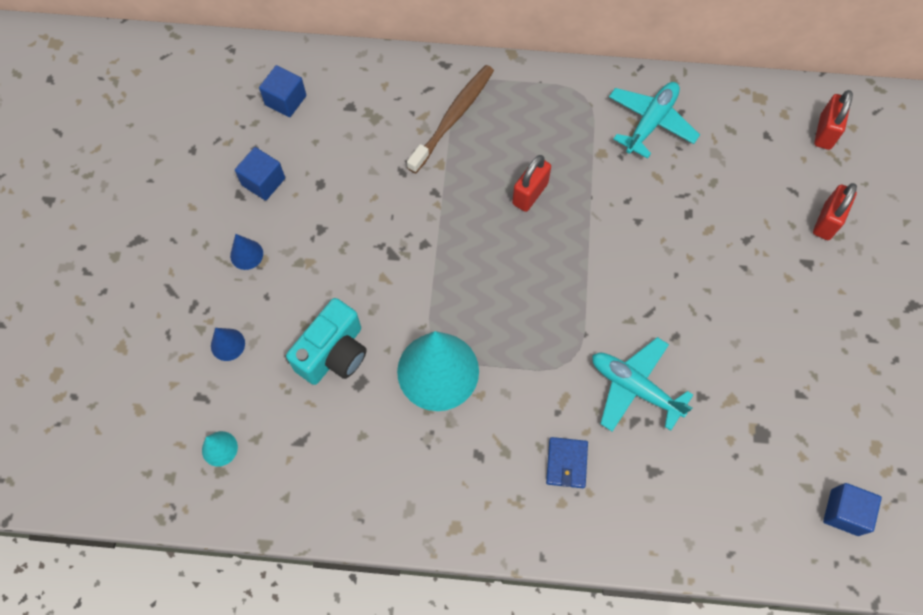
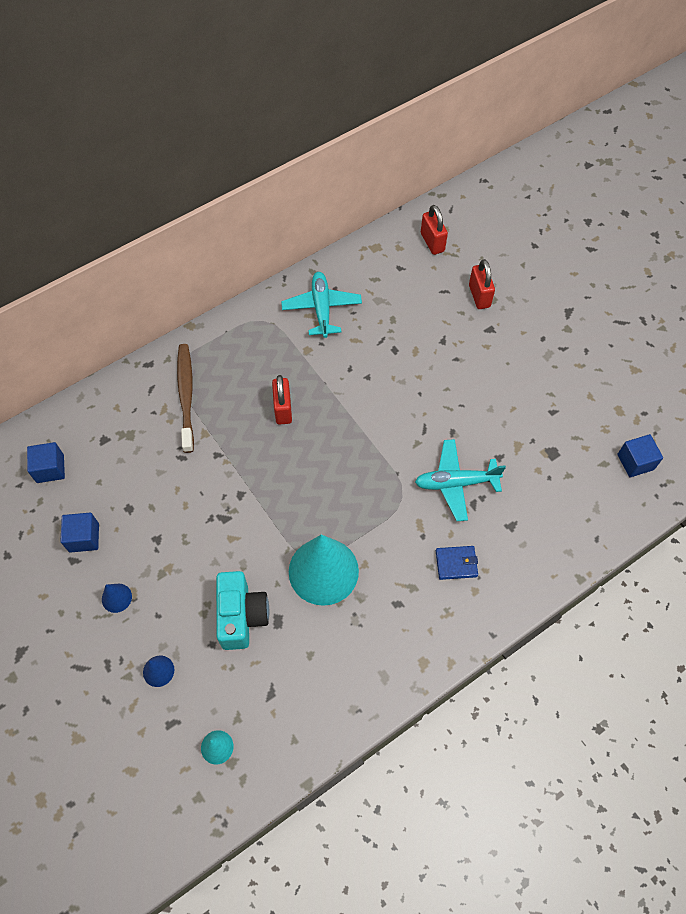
camera: 40 degrees left, 5 degrees down
(566, 463) = (456, 563): blue wallet -> blue wallet turned 60 degrees counterclockwise

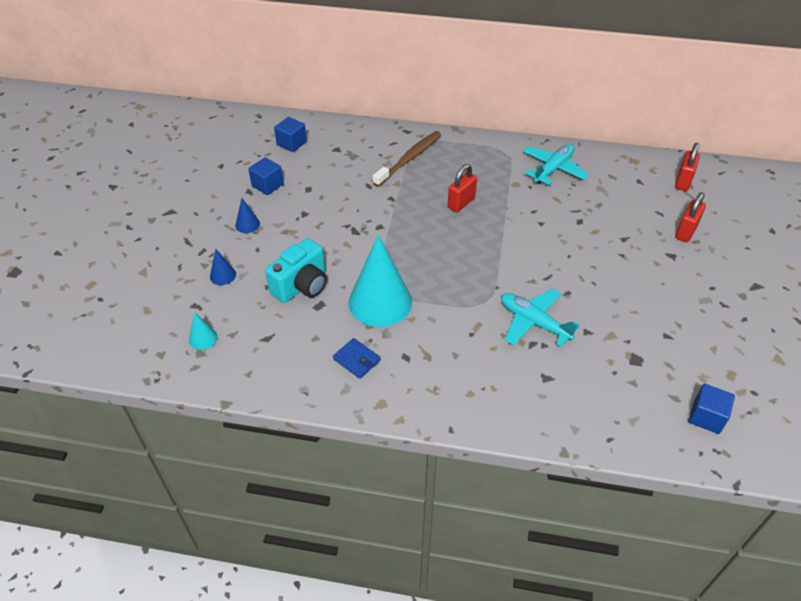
camera: 45 degrees right, 15 degrees down
(456, 563) = (476, 367): blue wallet -> blue wallet (357, 360)

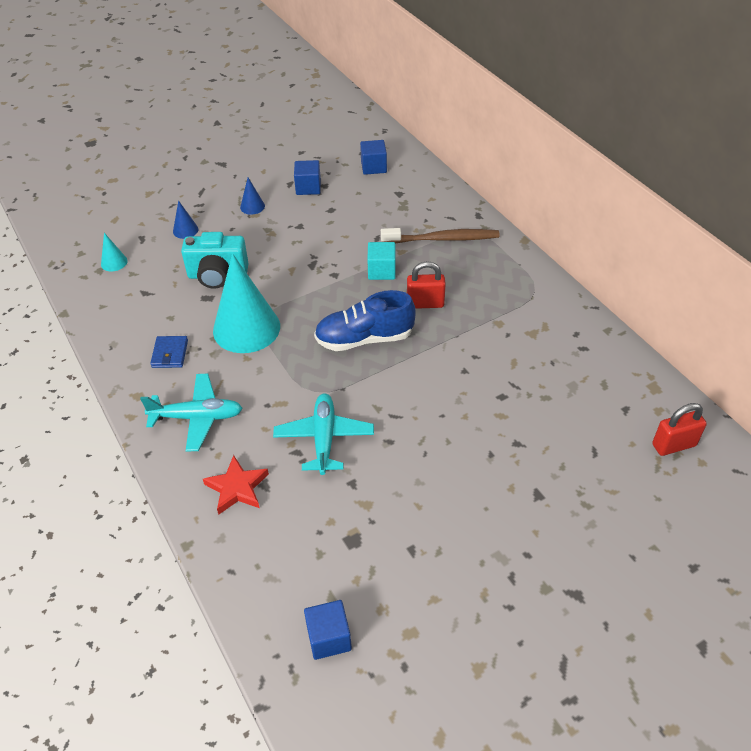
camera: 50 degrees right, 0 degrees up
(405, 203) = (381, 271): none -> turquoise cube
(461, 249) = (364, 339): none -> blue shoe
(536, 394) = (237, 488): none -> red star
(553, 169) = (555, 336): turquoise plane -> turquoise plane (197, 417)
(685, 232) = (590, 488): red padlock -> none

